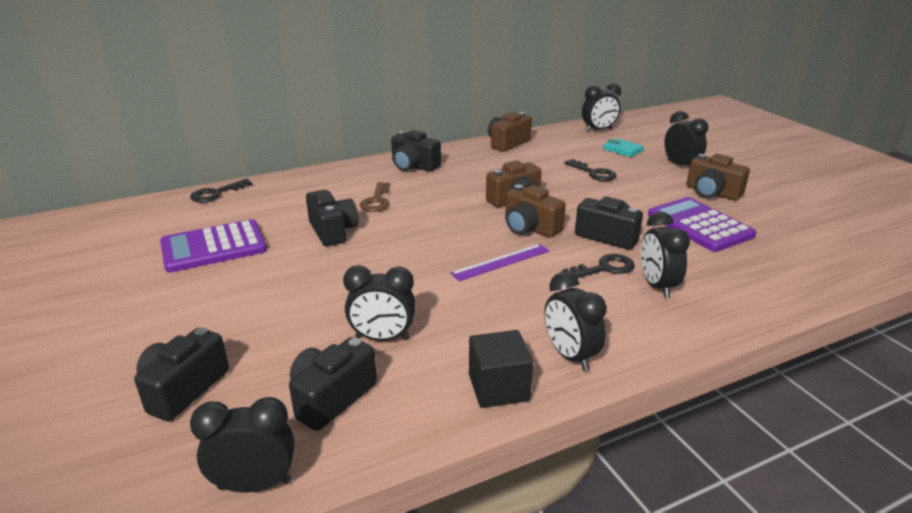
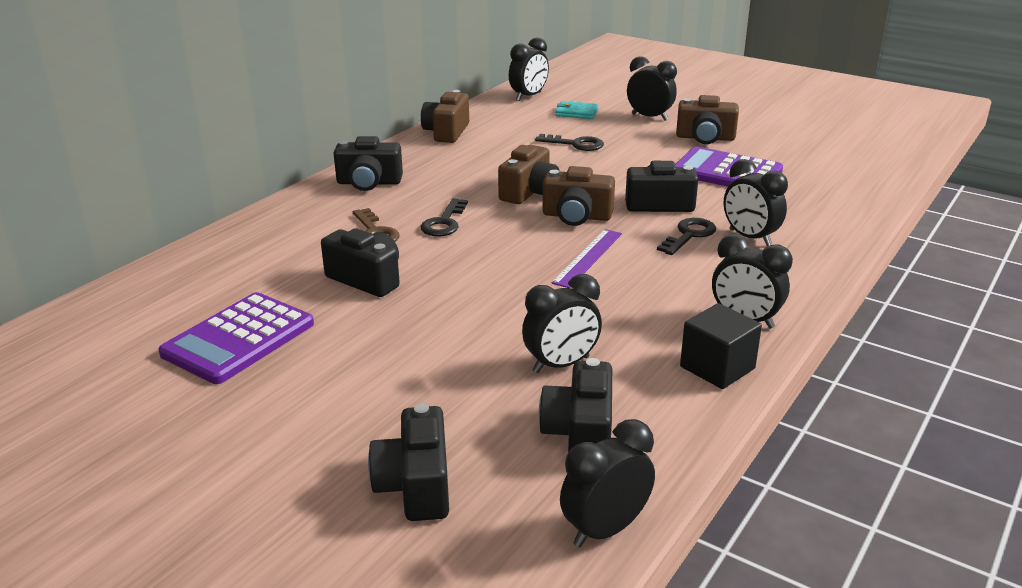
camera: 30 degrees left, 0 degrees up
(216, 193) = (148, 278): black key -> black key (444, 222)

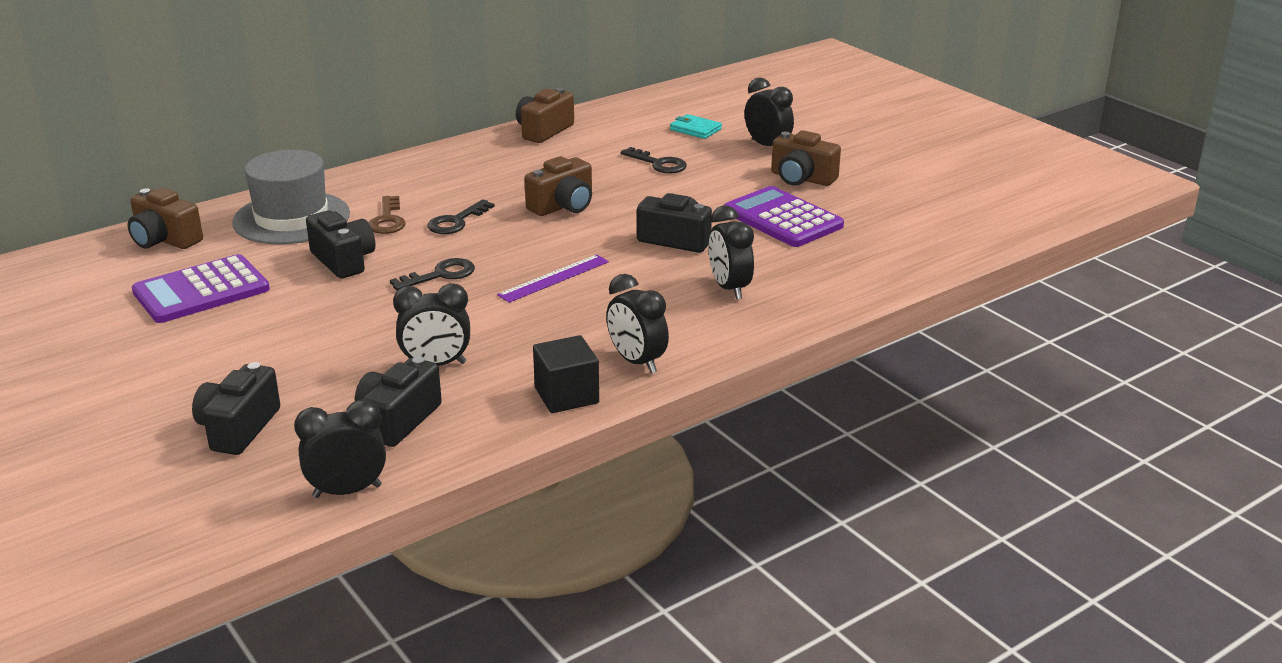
camera: 20 degrees right, 0 degrees up
(274, 247) = (291, 218): none -> grey hat
(369, 183) = (424, 171): black camera -> none
(528, 96) = (664, 103): black clock -> none
(576, 216) = (584, 237): brown camera -> brown camera (165, 240)
(689, 235) = (672, 275): black key -> black key (440, 275)

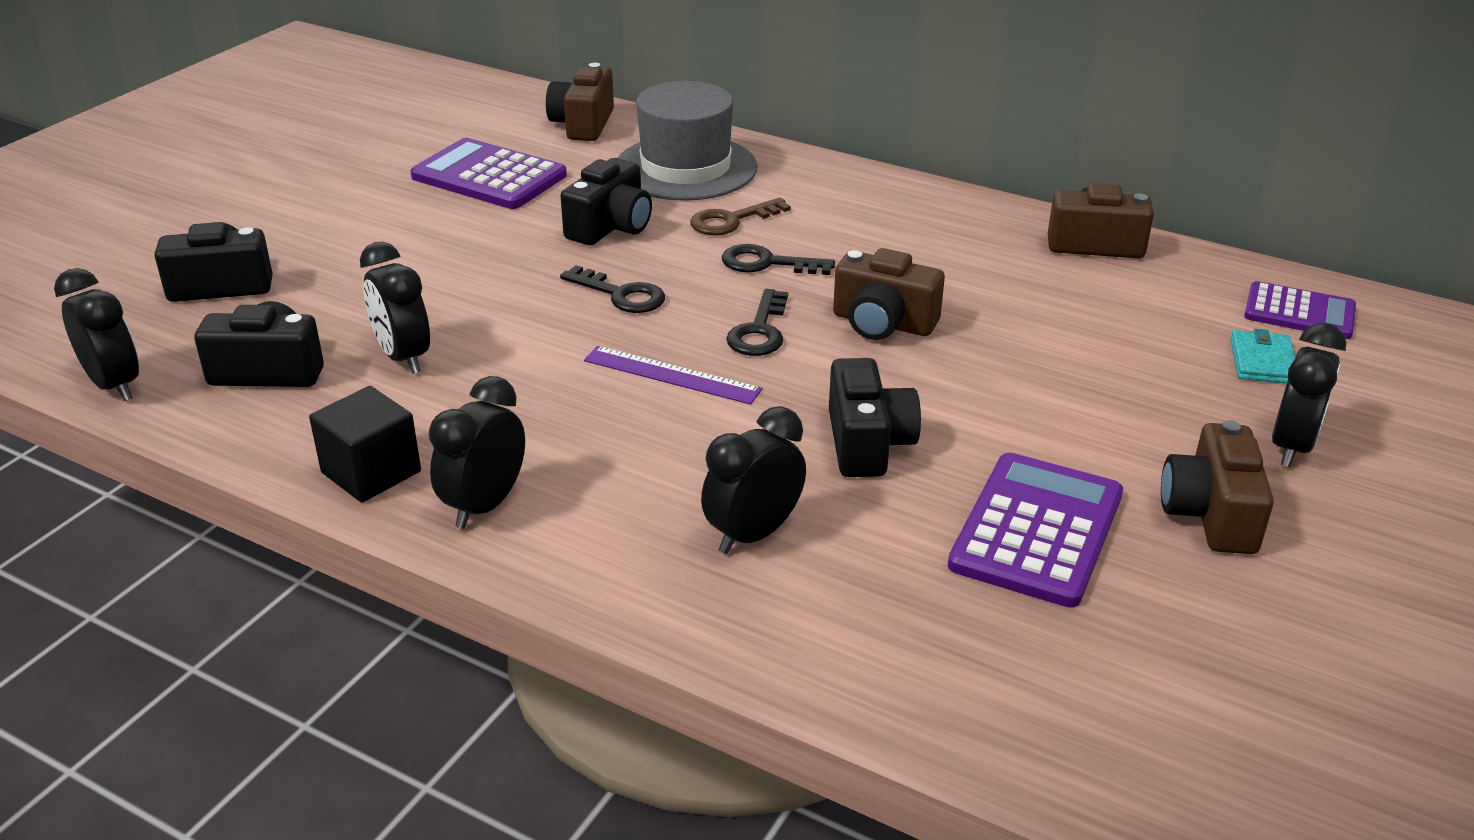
camera: 65 degrees right, 5 degrees up
(658, 164) = (1100, 362): black key -> black key (759, 331)
(662, 108) = (1299, 312): none -> purple calculator

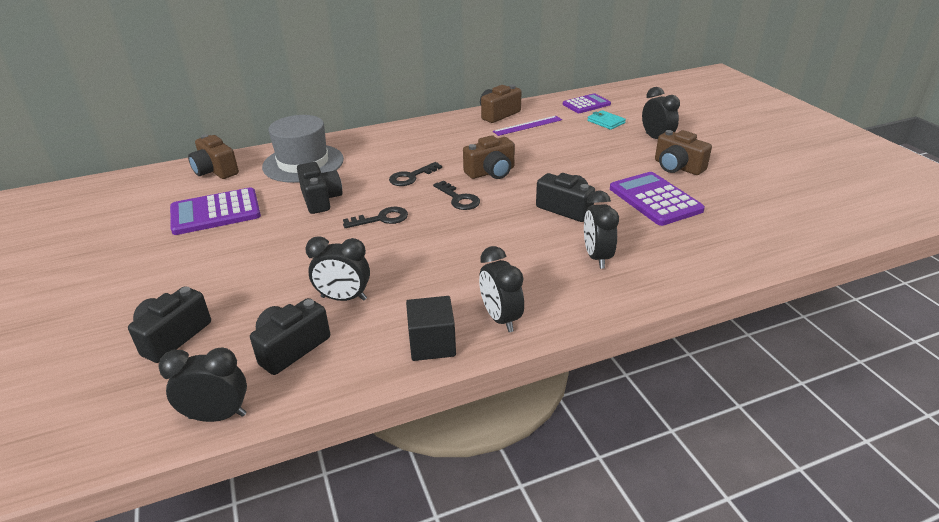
camera: 50 degrees left, 0 degrees up
(672, 375) = (462, 231): purple ruler -> purple ruler (527, 125)
(731, 221) = (365, 171): brown key -> none

